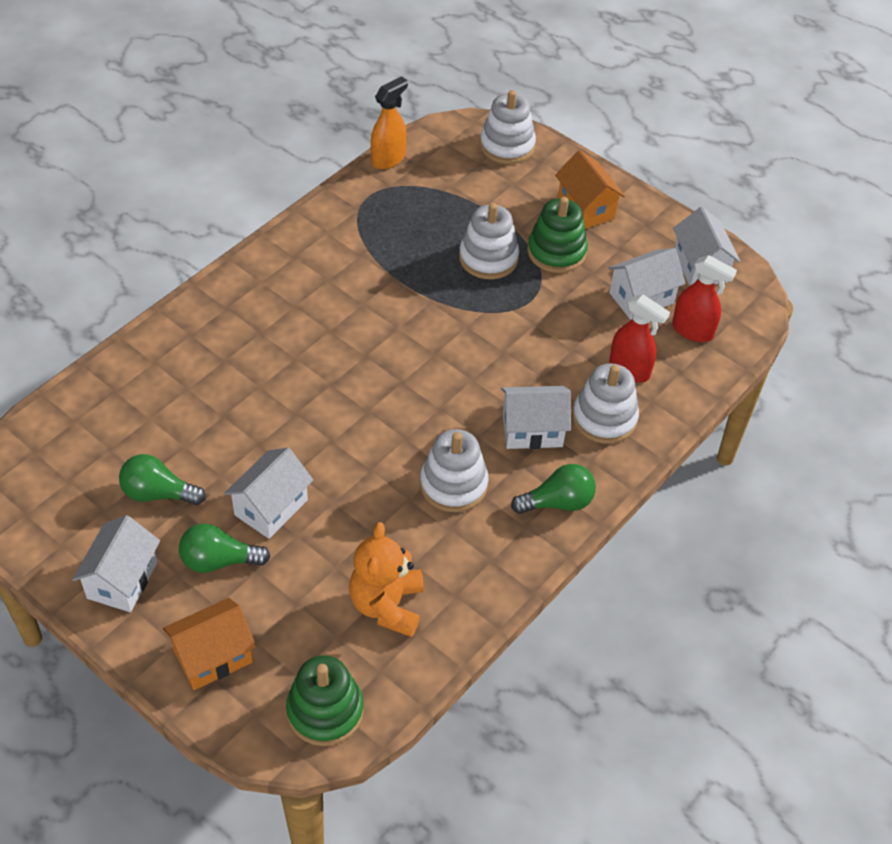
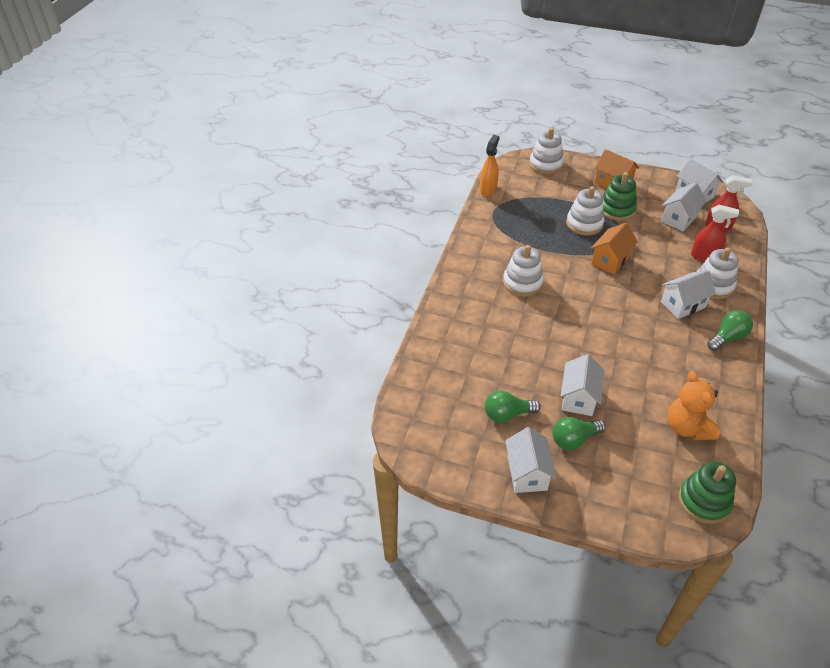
camera: 20 degrees left, 5 degrees down
(213, 657) = (616, 496): orange house -> orange house (610, 260)
(453, 484) = (666, 348): white stacking toy -> white stacking toy (522, 283)

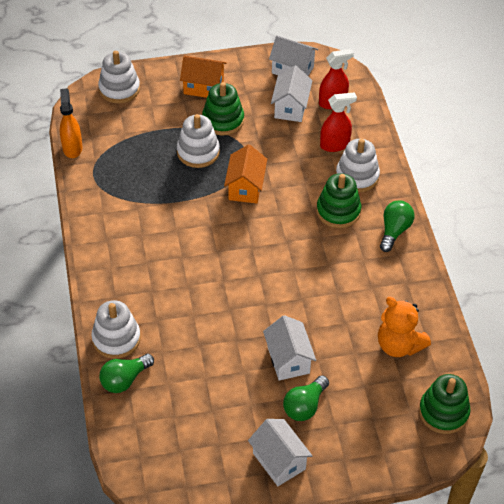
camera: 30 degrees left, 5 degrees up
(507, 414) = (230, 409): green light bulb -> green light bulb (125, 379)
(522, 283) = (170, 252): white stacking toy -> white stacking toy (116, 338)
(682, 305) = (338, 211): white house -> green stacking toy

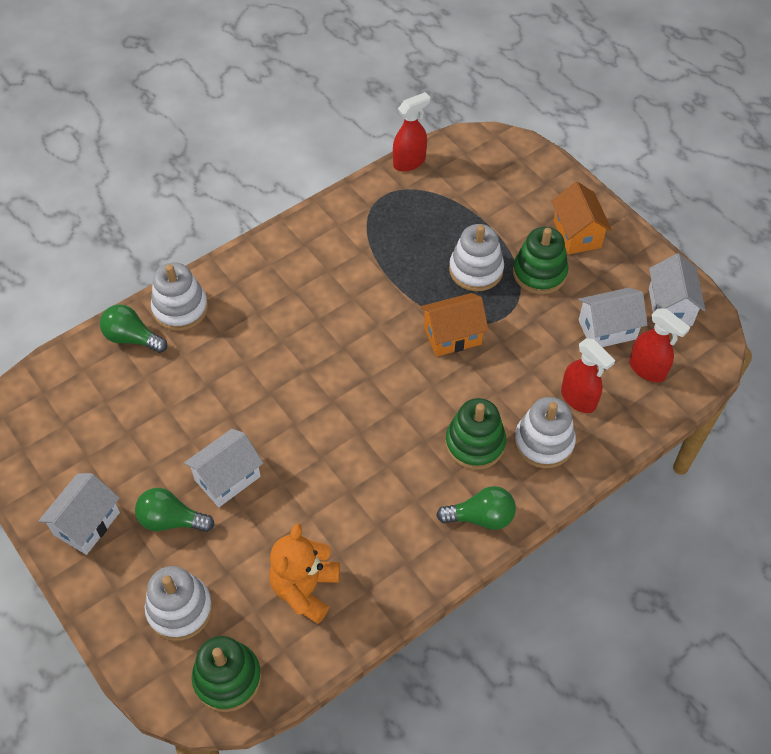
camera: 65 degrees right, 5 degrees up
(72, 148) = (409, 162): orange spray bottle -> red spray bottle
(119, 89) = (519, 163): white stacking toy -> white stacking toy (180, 609)

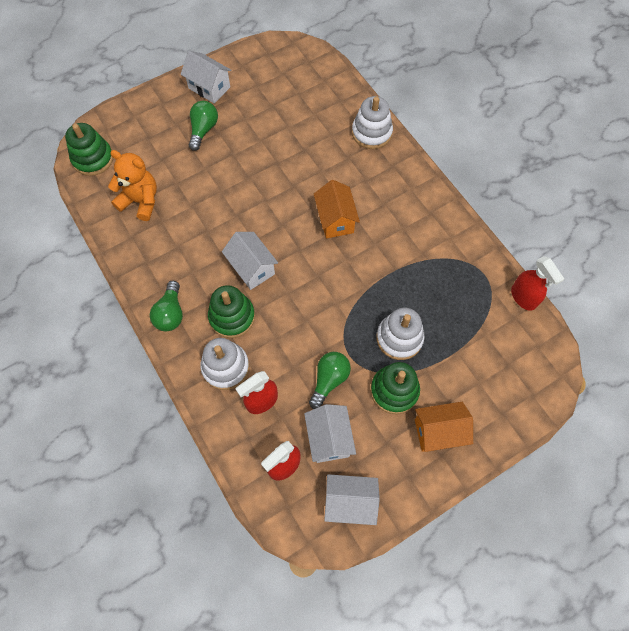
camera: 95 degrees right, 10 degrees up
(132, 338) = (347, 106): green light bulb -> green light bulb (329, 380)
(180, 609) = (142, 135): white stacking toy -> none
(227, 478) = (229, 160): white house -> white house (252, 268)
(452, 336) = (332, 312): orange house -> orange house (335, 220)

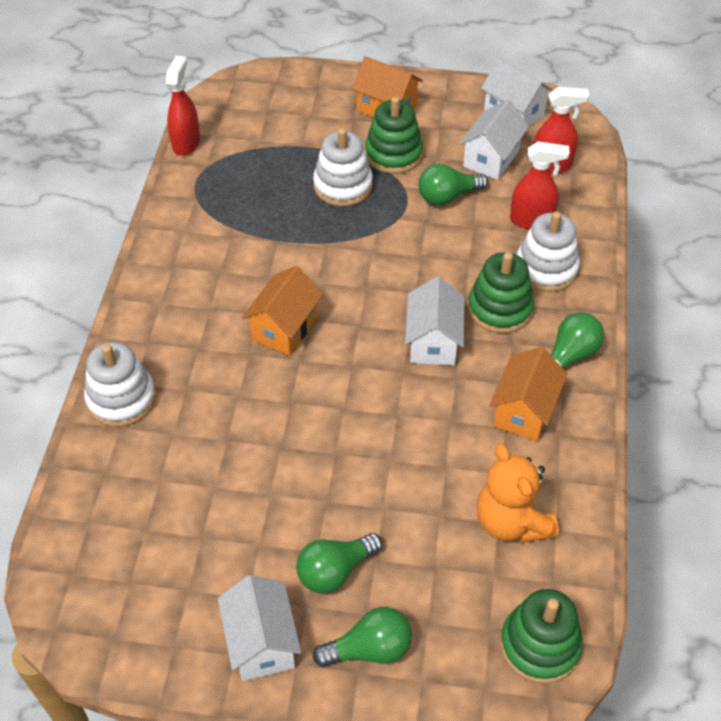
camera: 140 degrees left, 15 degrees down
(164, 112) = (369, 649): none -> green light bulb
(173, 261) = (524, 411): none -> orange house

